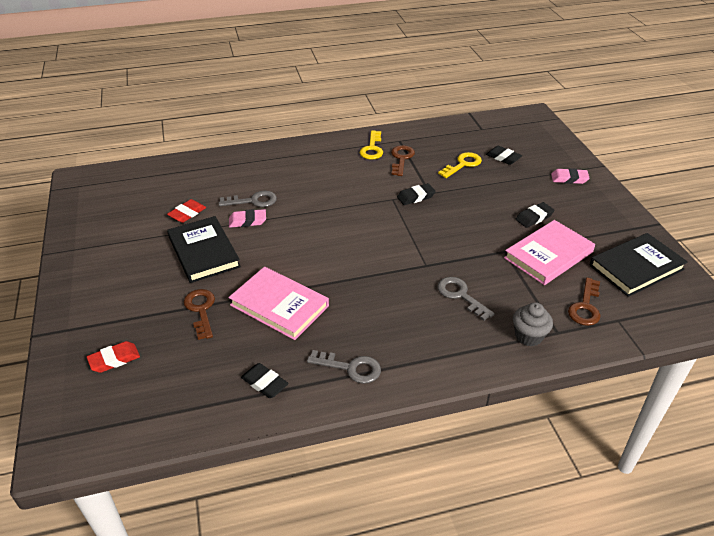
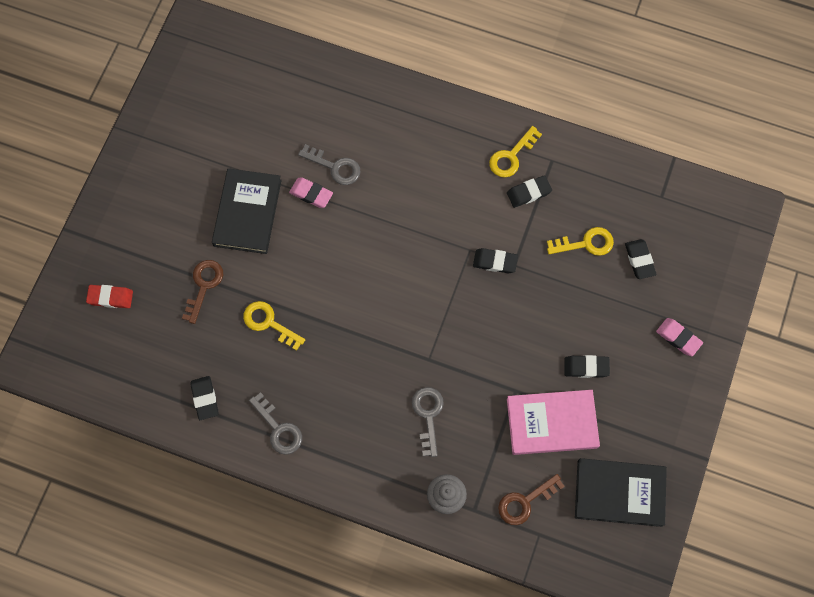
camera: 35 degrees right, 30 degrees up
(187, 213) = (264, 147): red eraser -> none
(279, 305) = (269, 323): pink book -> yellow key
(401, 159) = (529, 193): brown key -> black eraser

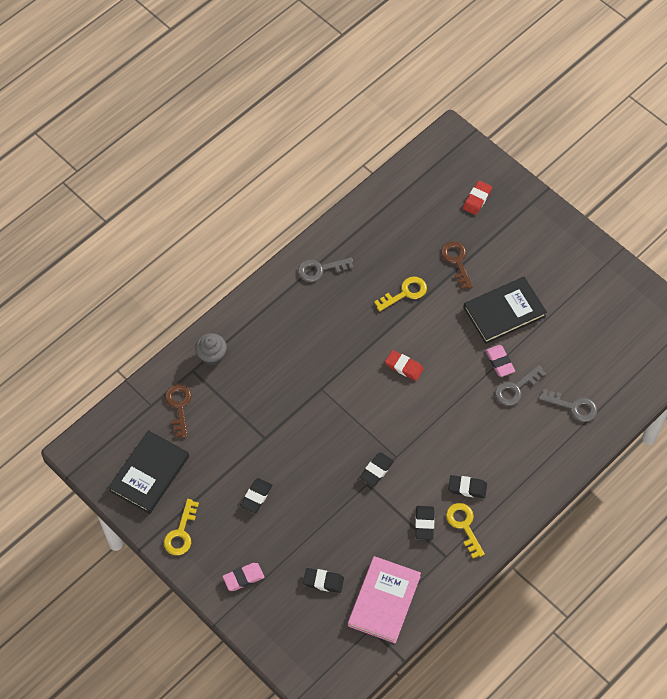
camera: 115 degrees right, 10 degrees down
(204, 286) = (457, 261): brown key -> brown key turned 150 degrees counterclockwise
(205, 398) = (367, 232): black eraser -> black eraser (467, 488)
(247, 213) = (504, 312): black book -> black book turned 60 degrees counterclockwise
(311, 194) = (499, 362): pink eraser -> pink eraser turned 75 degrees counterclockwise
(361, 286) = (404, 367): none -> red eraser
(428, 415) = (278, 370): grey key -> grey key (573, 406)
(552, 423) = (226, 451): pink book -> pink book (384, 601)
(585, 243) = (358, 547): yellow key -> yellow key (181, 533)

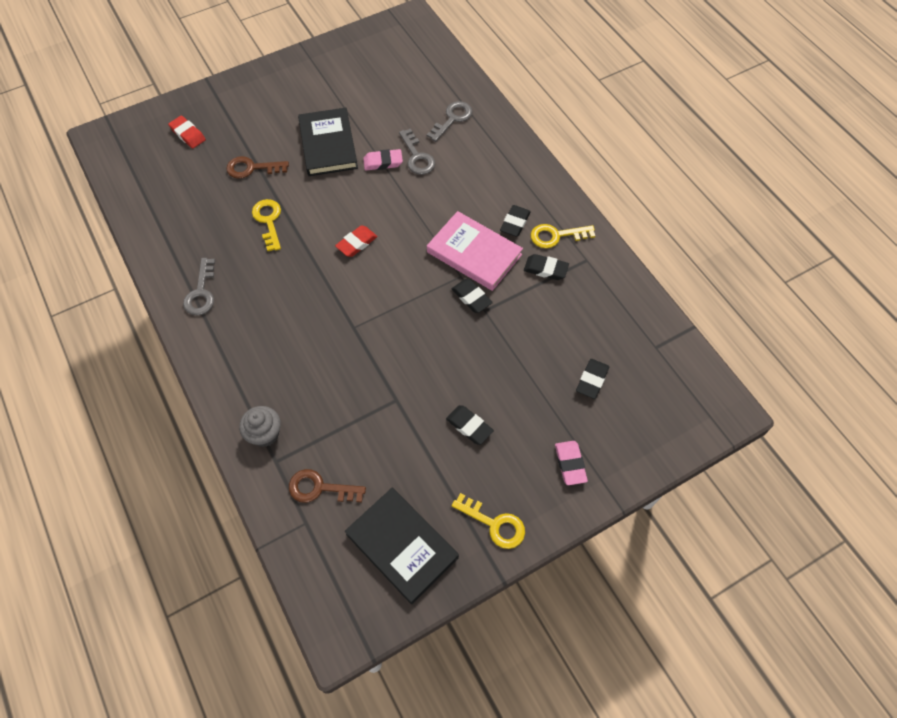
camera: 75 degrees left, 0 degrees up
(384, 601) = (626, 327): pink book -> pink book (474, 253)

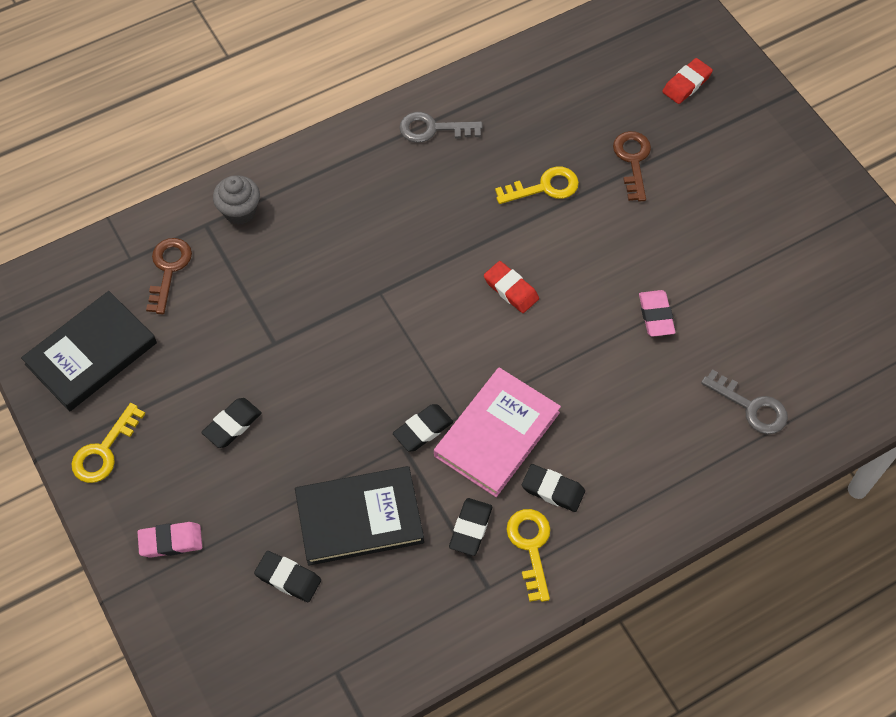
camera: 90 degrees right, 0 degrees up
(328, 145) = (683, 246): black book -> black book (359, 518)
(417, 157) = (670, 359): grey key -> none

